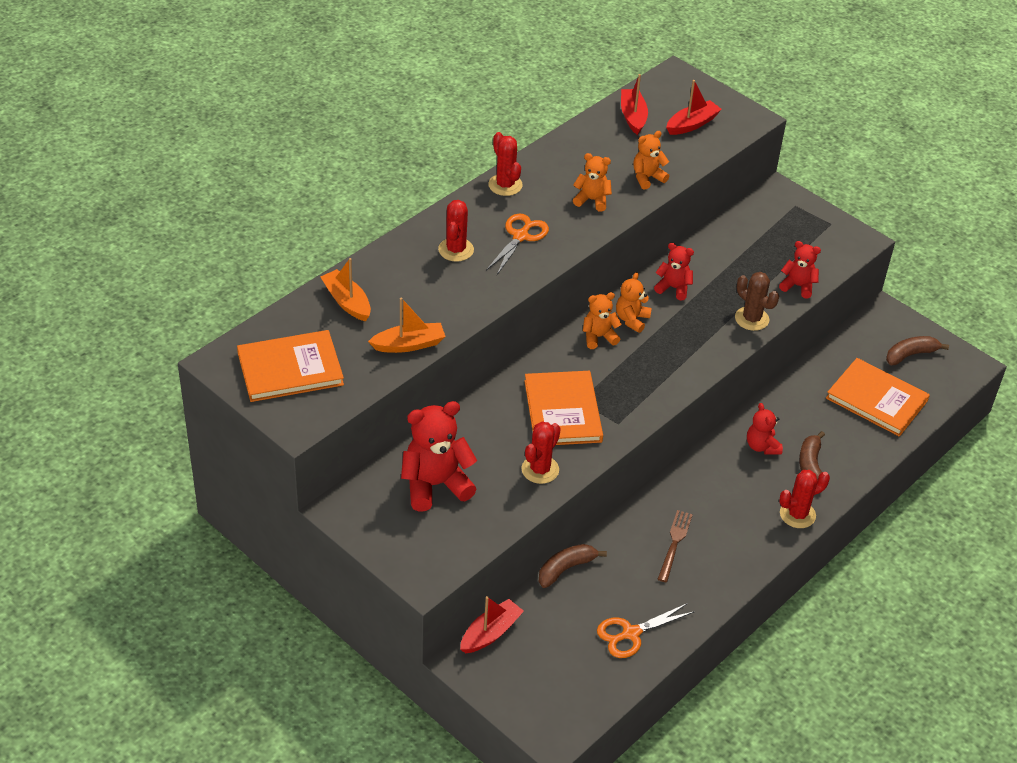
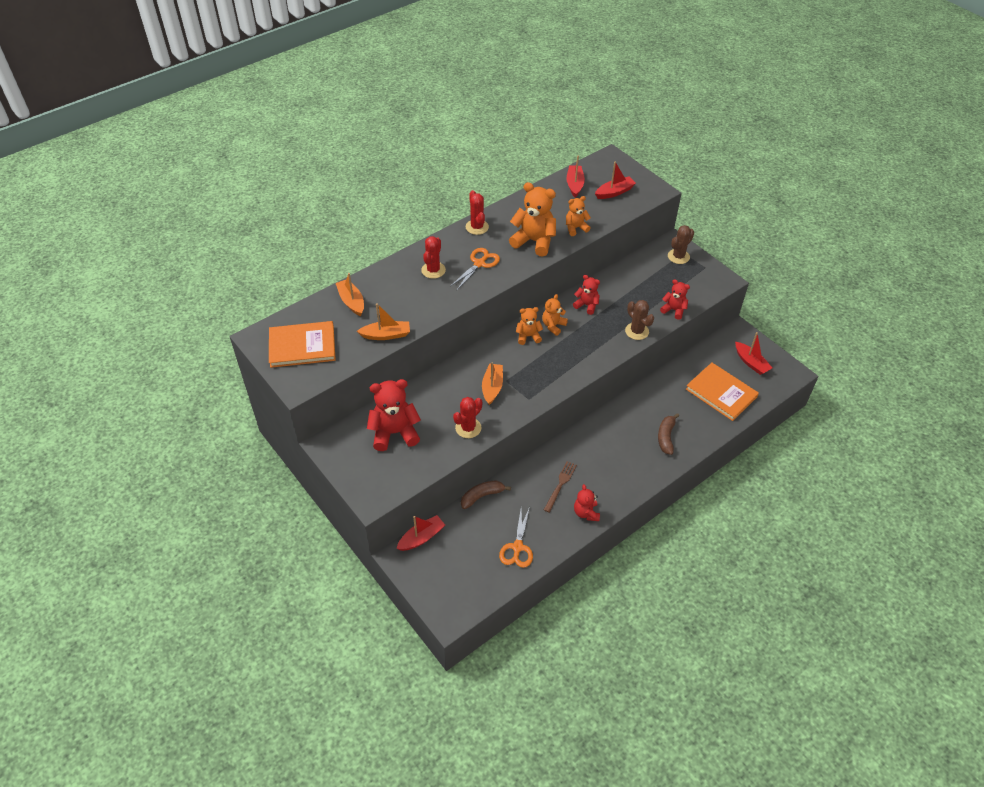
camera: 10 degrees right, 5 degrees up
(562, 411) = (492, 387): orange book -> orange boat
(592, 200) = (534, 241): orange teddy bear -> orange teddy bear, size x1.77
(631, 633) = (517, 547): orange scissors -> orange scissors turned 60 degrees counterclockwise
(762, 446) = (634, 420): red teddy bear -> red teddy bear (586, 513)
(790, 211) = (678, 256): none -> brown cactus
(797, 514) = (650, 471): red cactus -> none
(910, 355) = (751, 362): brown banana -> red boat

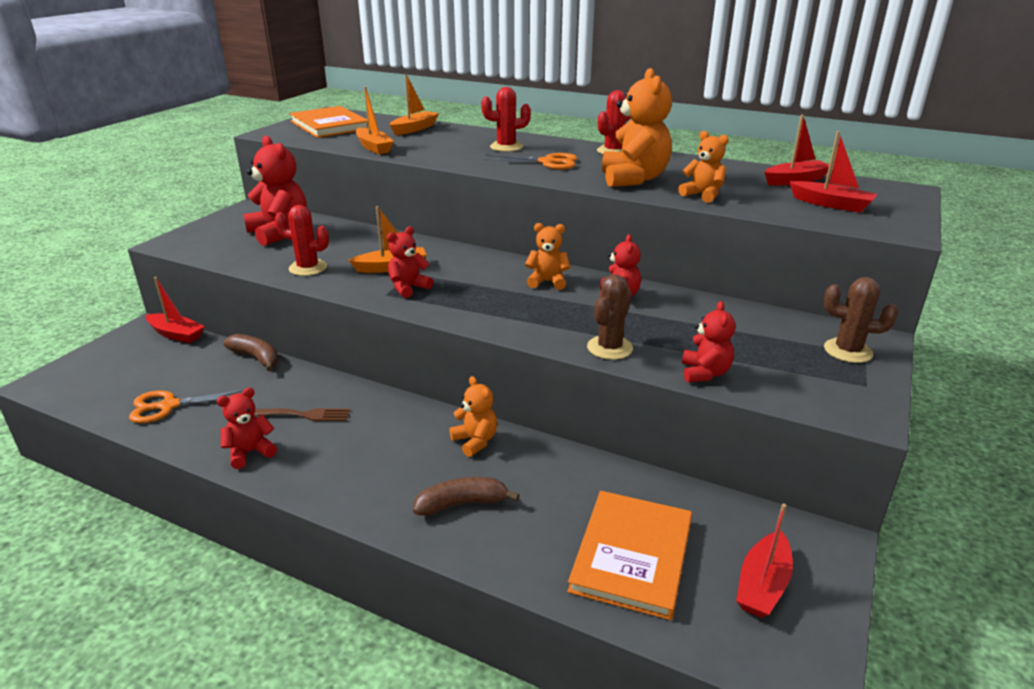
camera: 65 degrees right, 20 degrees down
(526, 387) = (408, 288): none -> red teddy bear
(528, 336) = (508, 270): orange teddy bear -> orange teddy bear (475, 441)

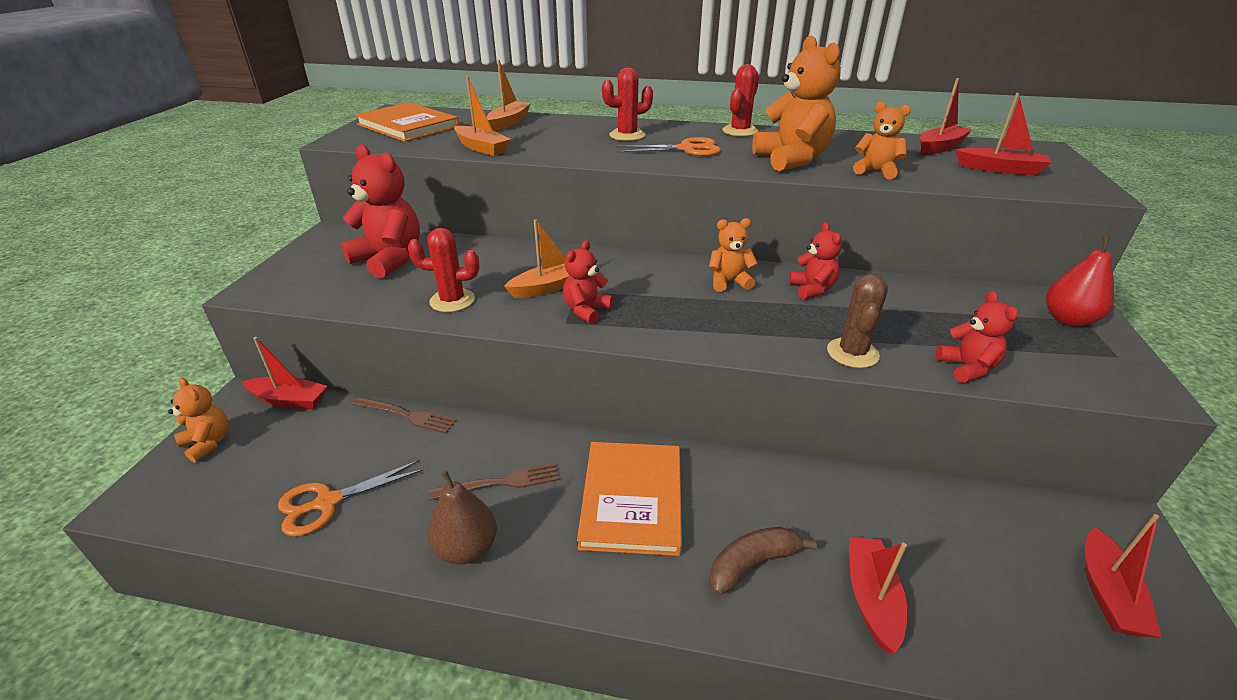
camera: 15 degrees left, 5 degrees up
(250, 452) = (466, 548): red teddy bear -> brown pear
(256, 358) = (407, 415): brown banana -> brown fork
(475, 441) = (717, 478): orange teddy bear -> orange teddy bear (208, 443)
(544, 545) = (871, 598): none -> red boat
(632, 555) = (965, 589): orange book -> orange book (632, 499)
(847, 351) = (1068, 320): brown cactus -> red pear

